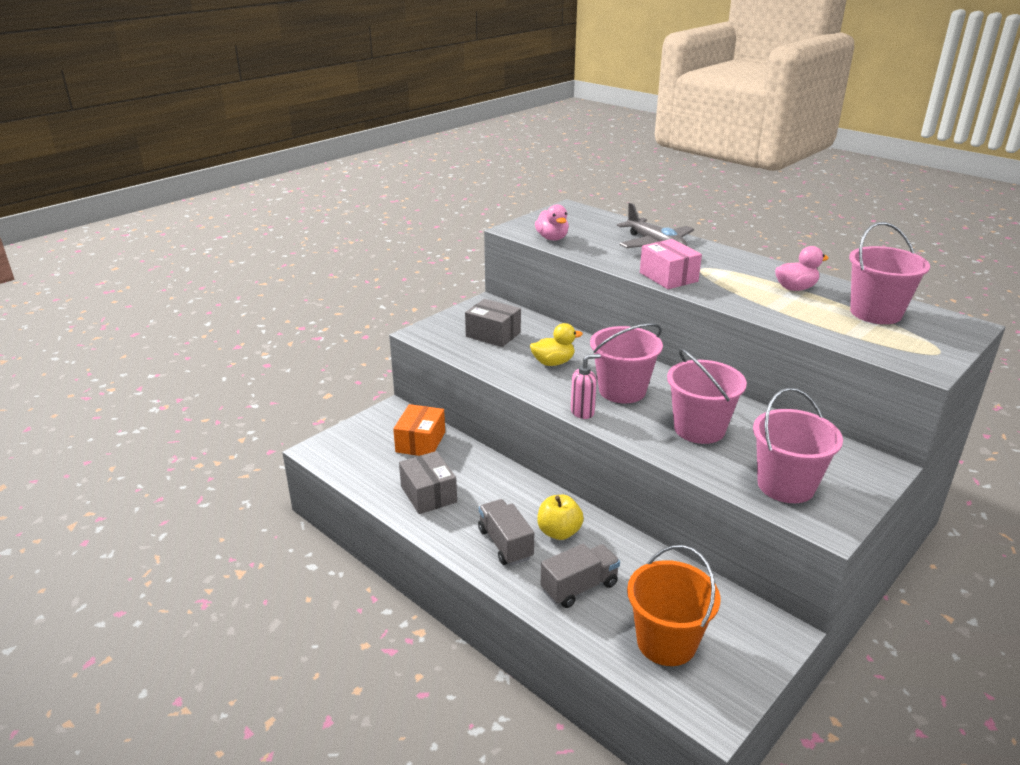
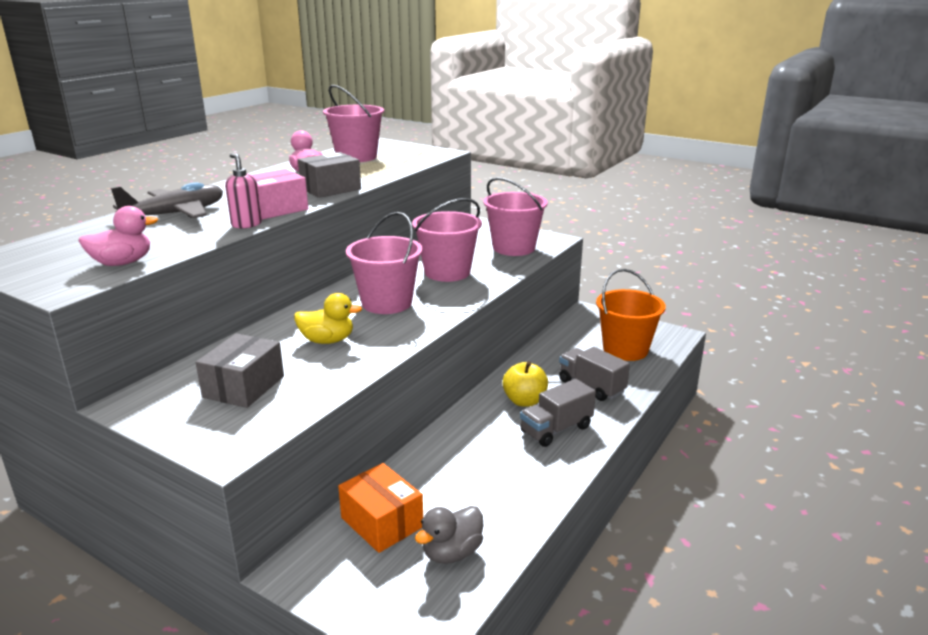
camera: 100 degrees left, 5 degrees down
(378, 468) = (452, 552): none -> grey duck
(420, 442) = (382, 522): orange box -> orange box turned 45 degrees clockwise
(428, 494) = (495, 494): grey box -> grey box (330, 189)
(553, 363) = (327, 340): yellow duck -> yellow duck turned 120 degrees clockwise
(582, 412) = (434, 319): pink soap dispenser -> pink soap dispenser (246, 224)

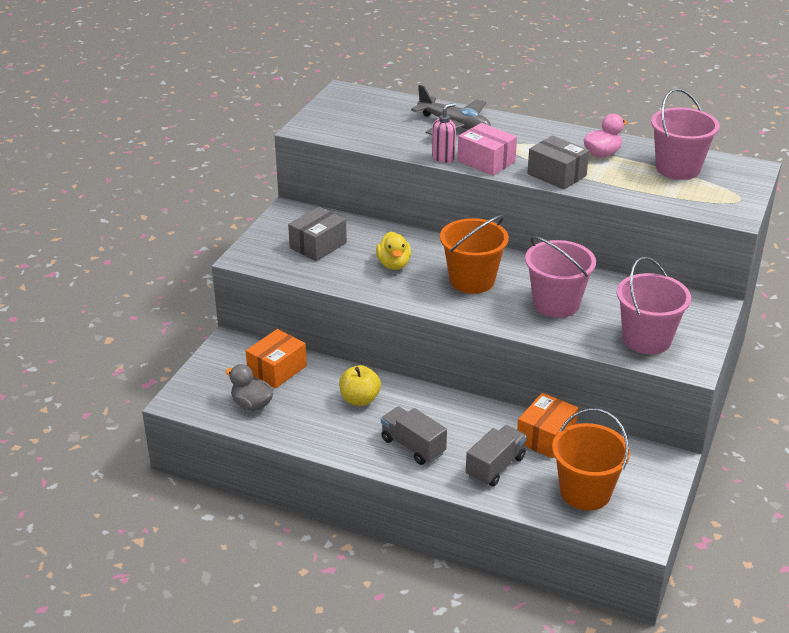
camera: 80 degrees right, 10 degrees up
(122, 263) = (350, 134): pink duck -> none
(244, 387) = (318, 245): grey box -> grey box turned 60 degrees counterclockwise
(387, 303) = (472, 280): pink bucket -> orange bucket
(524, 401) = (454, 424): yellow apple -> yellow apple (360, 399)
(550, 356) = (546, 437): none -> orange box

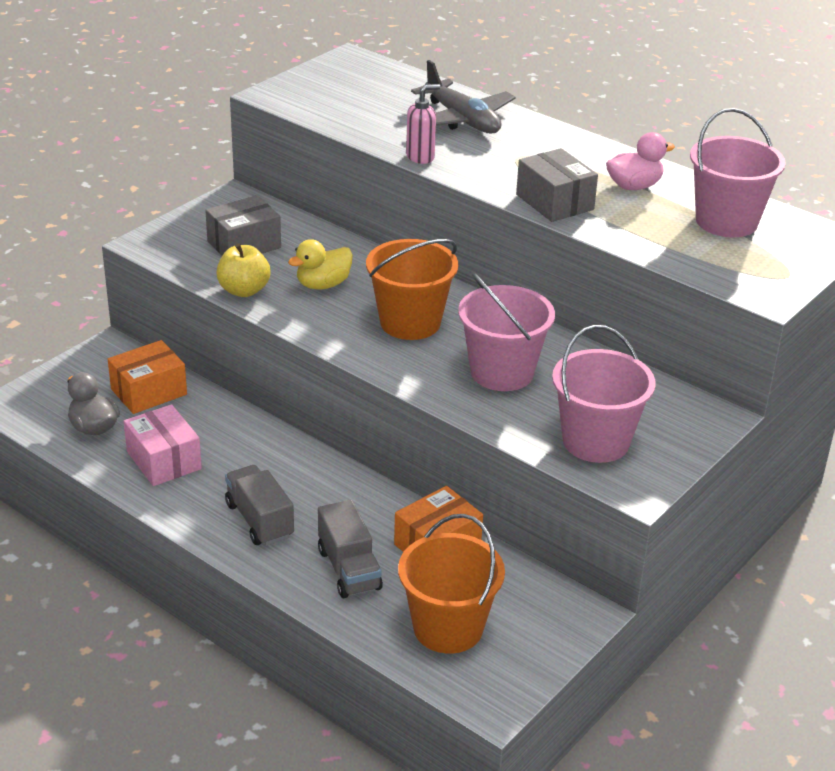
camera: 15 degrees right, 0 degrees up
(360, 399) = (227, 449): yellow apple -> yellow apple (244, 290)
(394, 264) = (323, 285): yellow duck -> yellow duck turned 45 degrees clockwise
(486, 161) = (473, 170): pink box -> pink box (164, 460)
(495, 467) = (349, 569): grey truck -> grey truck turned 105 degrees clockwise

